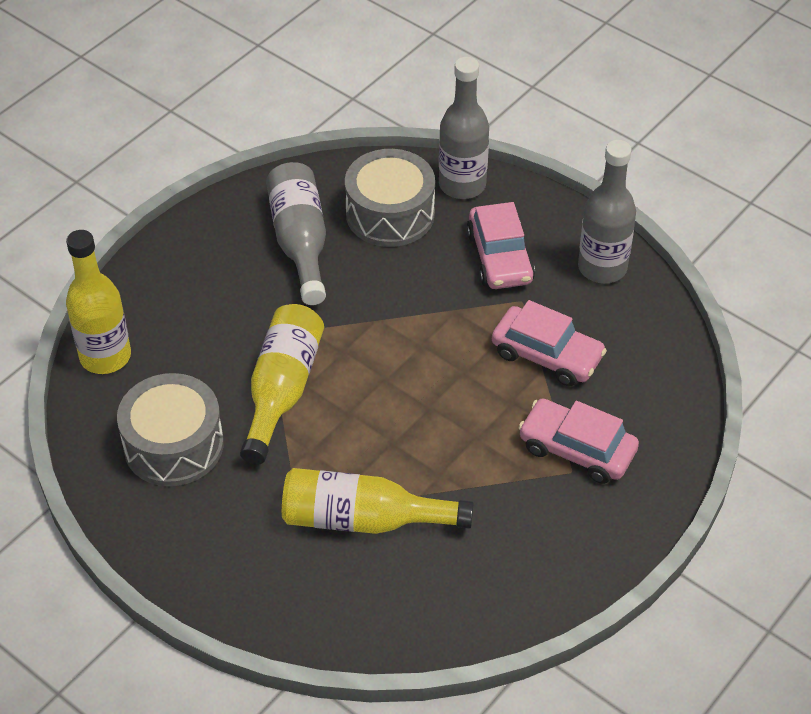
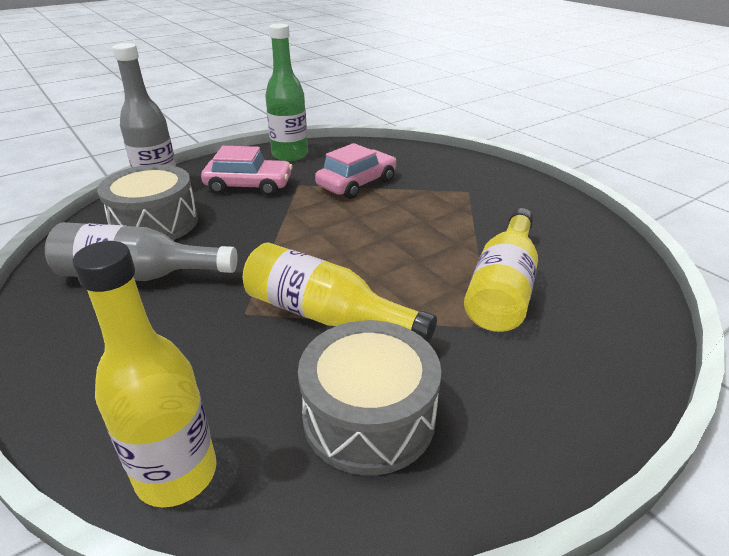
camera: 75 degrees left, 15 degrees down
(577, 449) = (448, 186): pink car -> none
(602, 267) = (290, 155): grey bottle -> green bottle

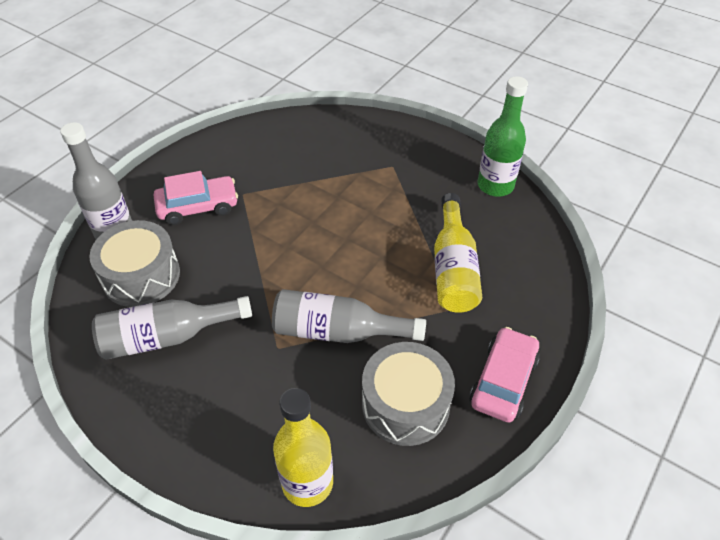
camera: 20 degrees left, 15 degrees up
(290, 155) = (212, 154): green bottle -> green bottle (495, 185)
(325, 315) = (338, 331): yellow bottle -> grey bottle
(357, 183) = (294, 179): pink car -> pink car (503, 381)

